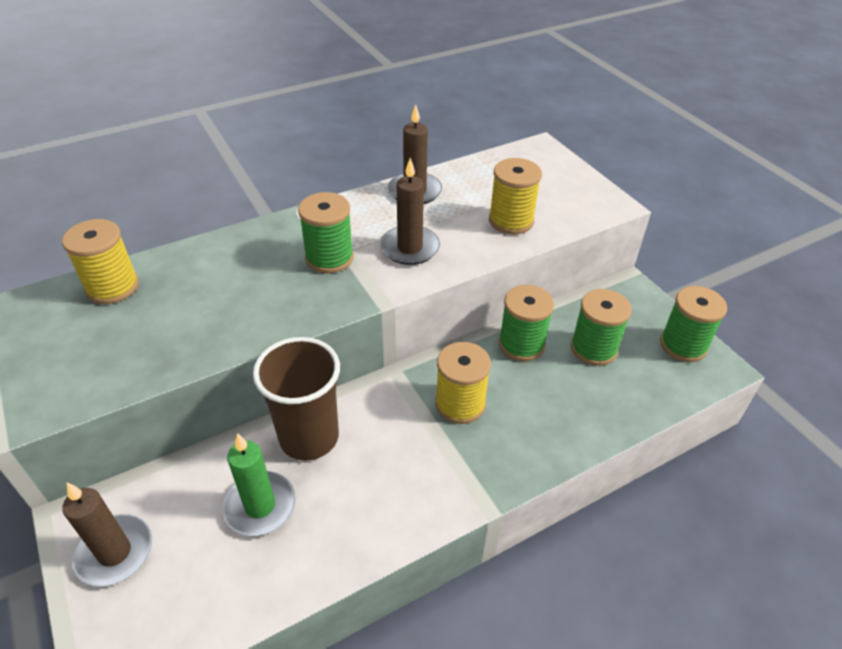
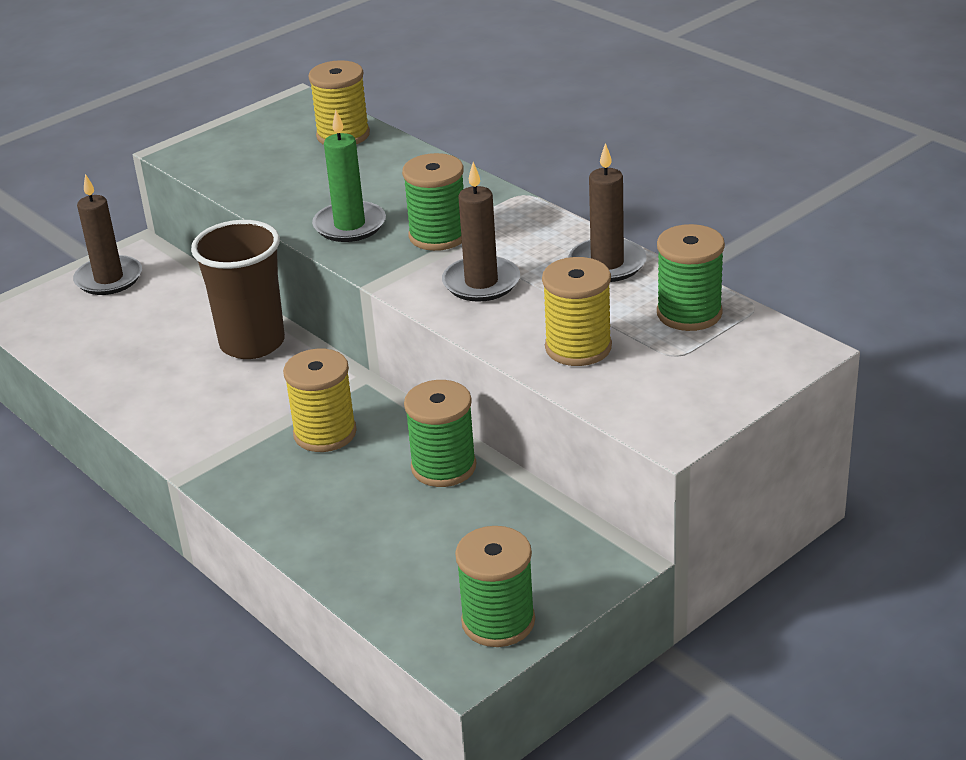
camera: 80 degrees right, 10 degrees down
(260, 506) = (165, 336): green candle -> green candle (349, 225)
(593, 348) = (458, 532): green spool -> green spool (689, 313)

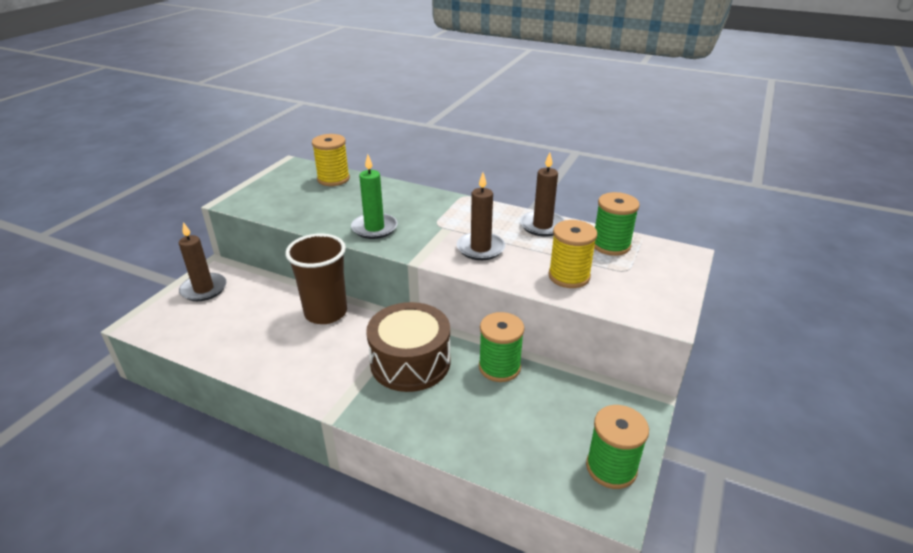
camera: 25 degrees left, 0 degrees up
(325, 433) = (410, 362): yellow spool -> brown drum
(438, 236) = (433, 226): green spool -> none

